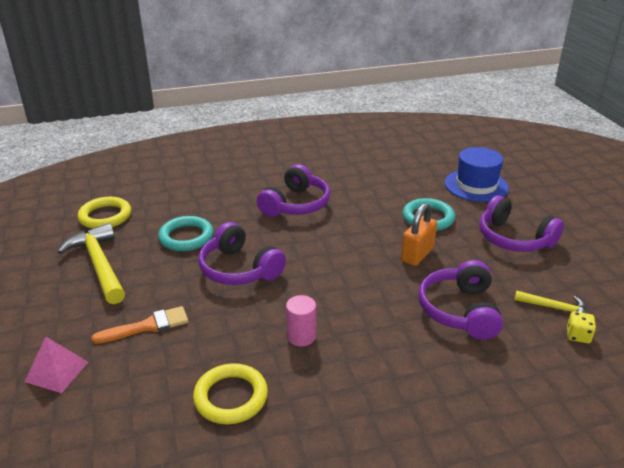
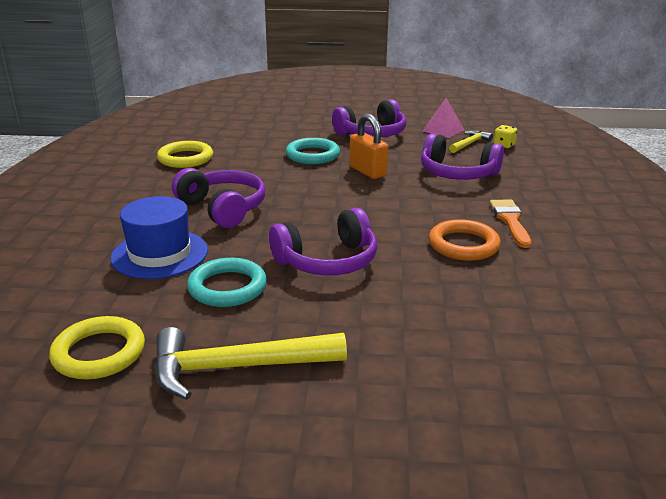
camera: 70 degrees left, 5 degrees down
(57, 371) = (470, 420): pink pyramid -> pink pyramid (443, 130)
(147, 326) = (405, 336): orange brush -> orange brush (510, 221)
(231, 397) = (543, 295): yellow ring -> yellow ring (185, 158)
(301, 336) = (463, 245): pink cylinder -> orange ring
(476, 185) = (277, 126): blue hat -> blue hat (160, 254)

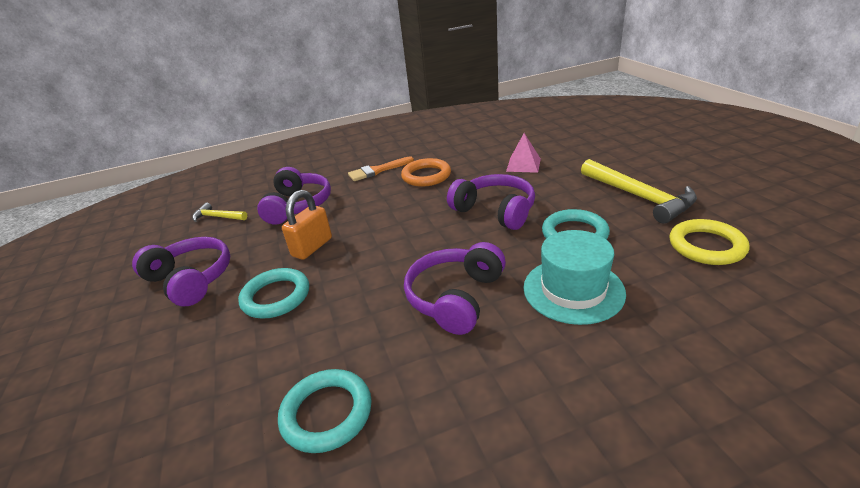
camera: 110 degrees left, 5 degrees up
(160, 254) = (573, 290): blue hat -> turquoise hat
(185, 158) = (327, 413): yellow ring -> turquoise ring
(443, 130) = (176, 239): pink pyramid -> pink pyramid (523, 165)
(504, 145) = (219, 202): yellow dice -> none

